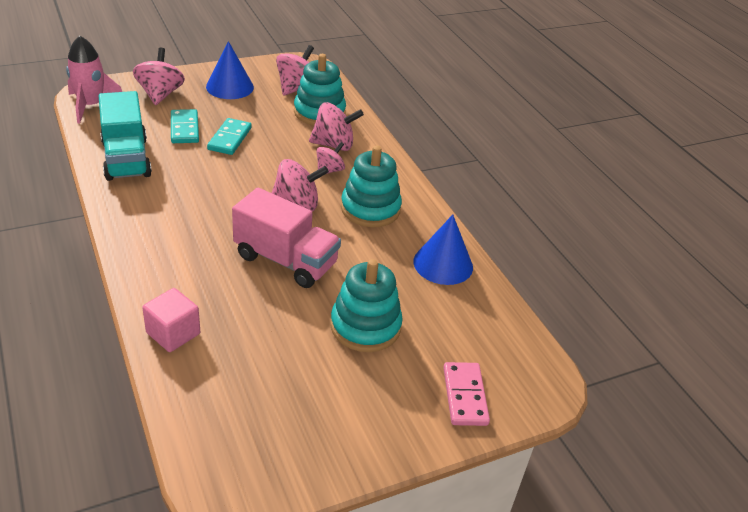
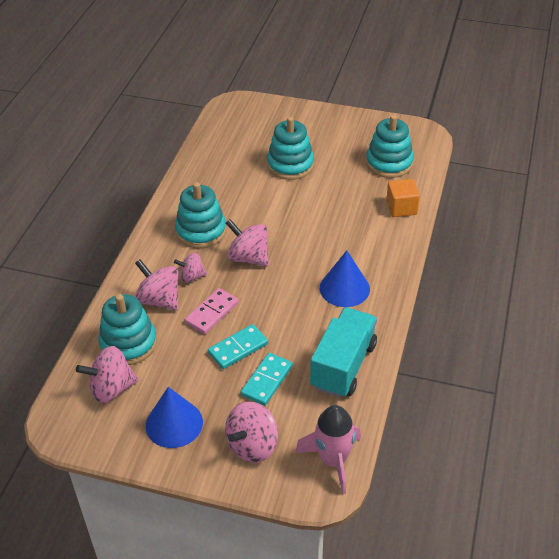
camera: 135 degrees left, 5 degrees up
(173, 333) = (401, 208): pink cube -> orange cube
(239, 396) = (389, 163): none -> turquoise stacking toy
(286, 260) = (297, 221): pink truck -> none
(443, 264) = (203, 176): blue cone -> blue cone (344, 288)
(465, 396) = (277, 117): pink domino -> pink domino (212, 313)

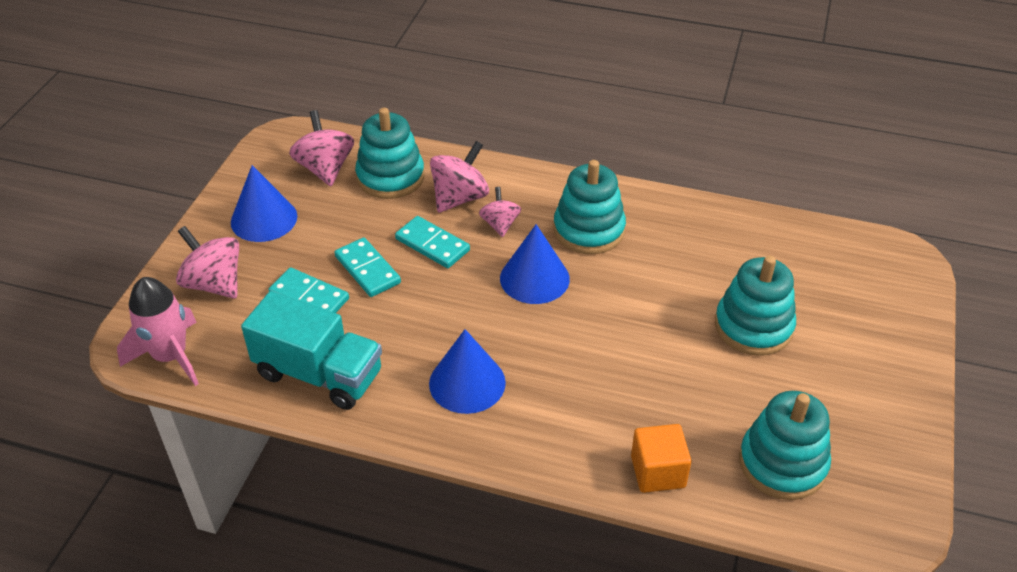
camera: 90 degrees right, 0 degrees up
(212, 313) = (432, 244): pink domino -> turquoise domino
(248, 258) = (534, 278): pink spinning top -> blue cone

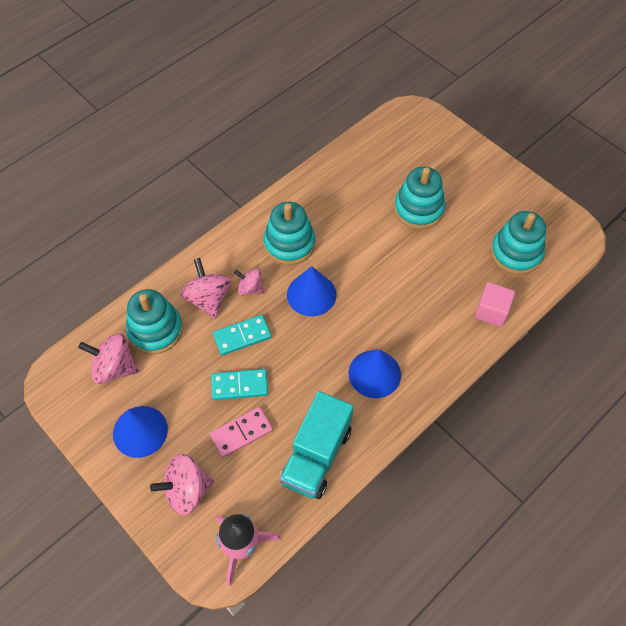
camera: 60 degrees left, 15 degrees up
(309, 296) = (241, 433): turquoise domino -> pink domino
(319, 374) = (316, 456): turquoise truck -> turquoise truck turned 150 degrees clockwise
(658, 471) = (491, 311): orange cube -> pink cube

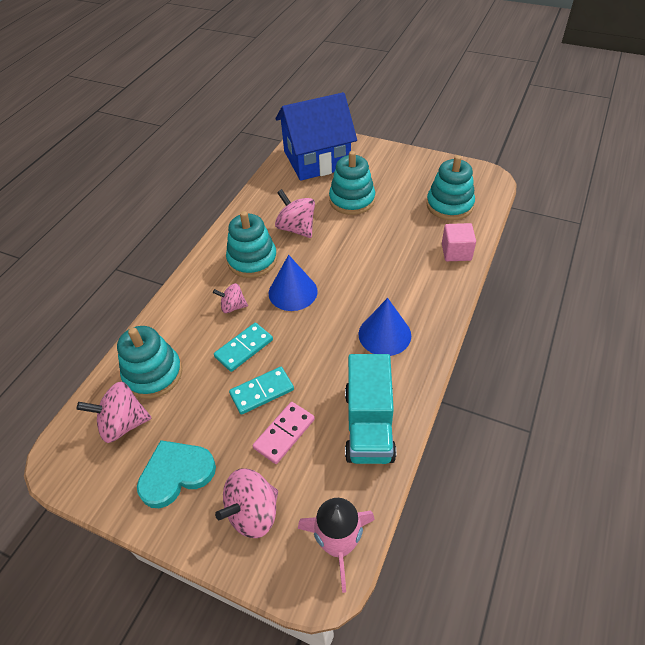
camera: 20 degrees left, 10 degrees down
(140, 431) = (176, 474): blue cone -> turquoise heart
(208, 299) = (195, 329): pink spinning top -> pink spinning top (296, 228)
(407, 144) = (317, 159): none -> blue house

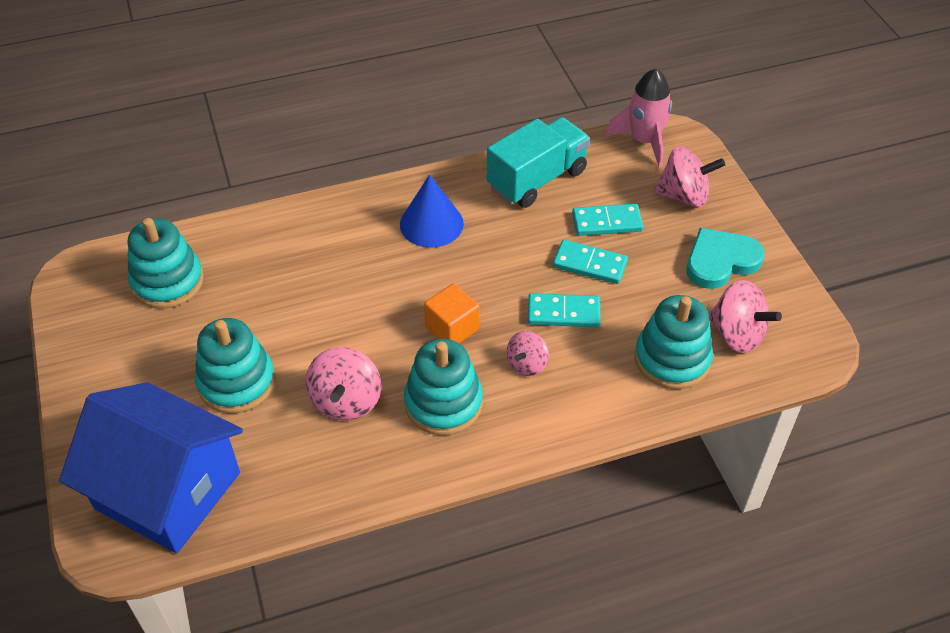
camera: 135 degrees left, 0 degrees up
(176, 474) = (720, 261): turquoise heart -> turquoise heart turned 135 degrees clockwise
(233, 307) = (527, 364): pink spinning top -> pink spinning top turned 75 degrees clockwise
(284, 433) = (607, 222): pink domino -> turquoise domino
(293, 292) = (452, 328): blue cone -> orange cube
(456, 252) = (255, 234): pink cube -> none

